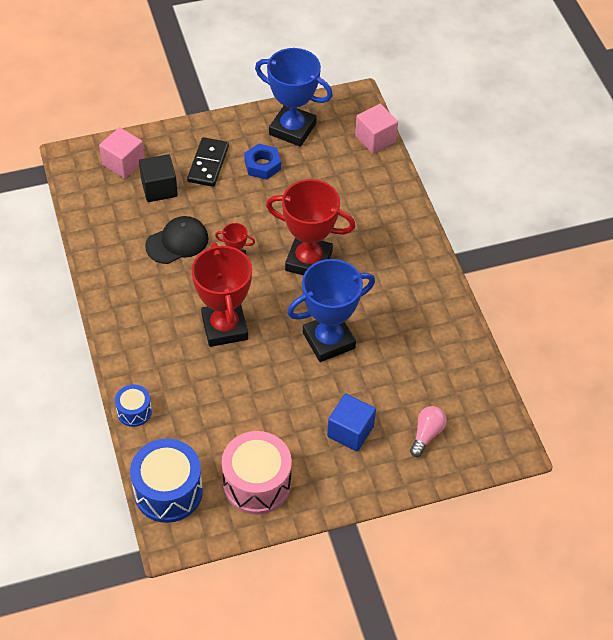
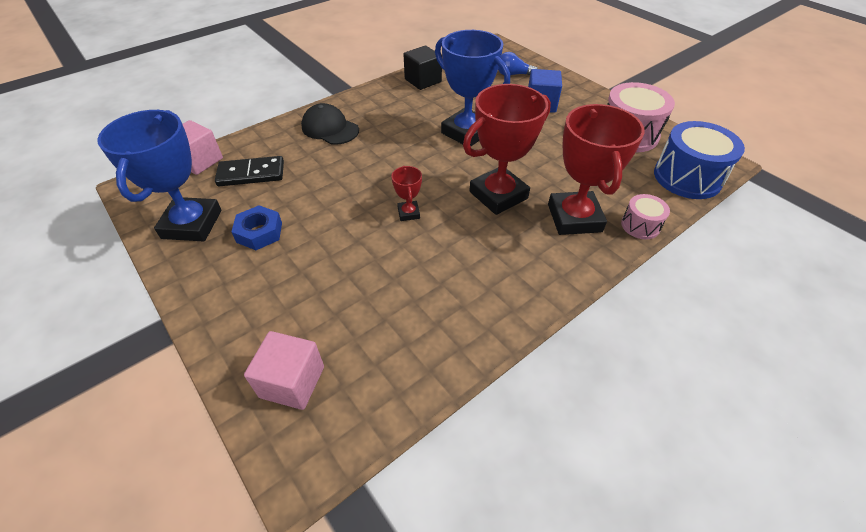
camera: 110 degrees left, 5 degrees down
(134, 411) = (640, 225): blue drum -> pink drum
(159, 188) = (329, 318): black cube -> black cube (423, 80)
(177, 242) = (410, 268): black cap -> black cap (330, 128)
(208, 164) = (269, 282): black domino -> black domino (251, 174)
(308, 261) = (384, 164): red trophy -> red trophy (574, 218)
(426, 434) = (513, 74): pink light bulb -> blue light bulb

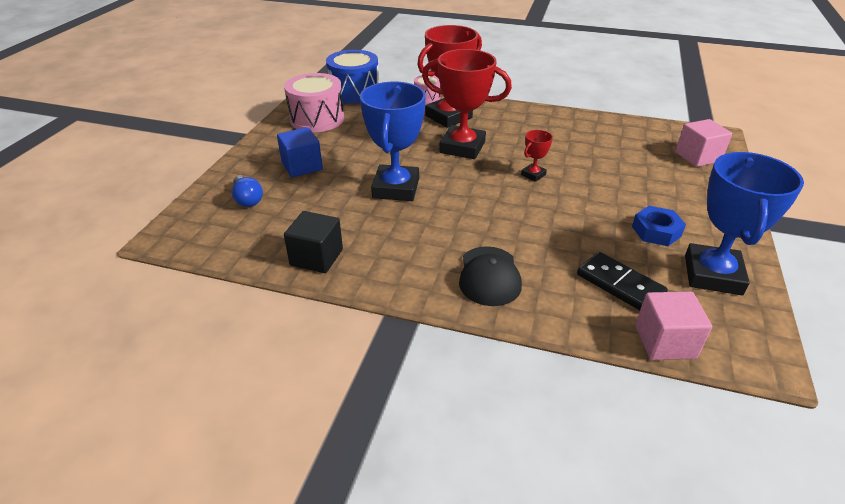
camera: 125 degrees left, 10 degrees down
(192, 224) = (712, 275): blue trophy -> blue trophy turned 45 degrees counterclockwise

